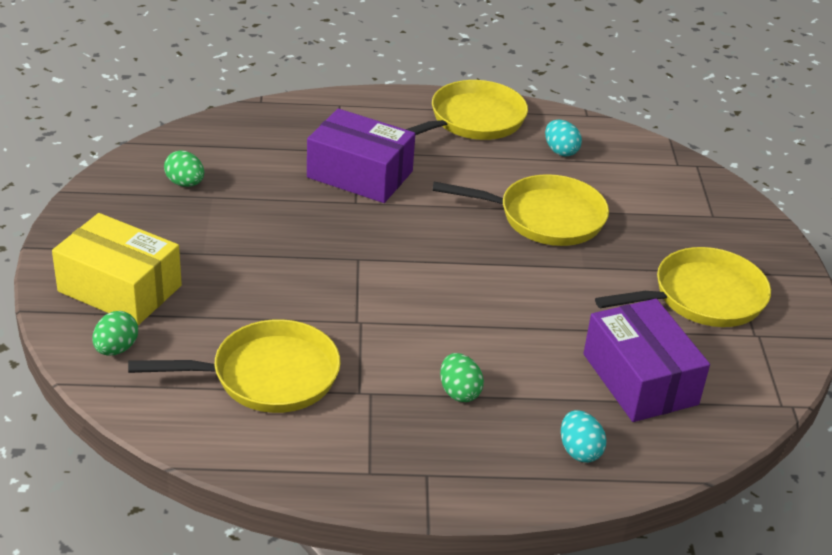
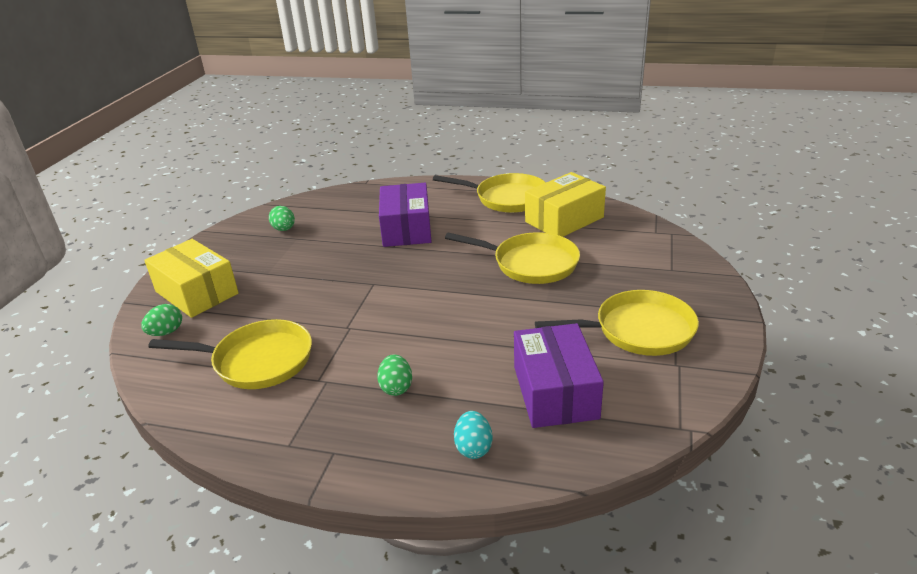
camera: 20 degrees right, 5 degrees down
(359, 174) = (406, 229): purple box -> purple box turned 45 degrees clockwise
(472, 120) = (506, 198): yellow pan -> yellow pan turned 45 degrees clockwise
(560, 151) = (564, 220): turquoise egg -> yellow box

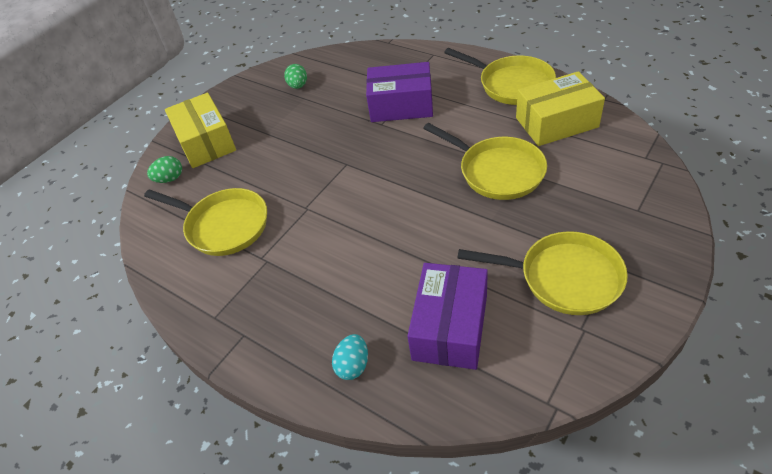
camera: 25 degrees right, 15 degrees up
(396, 387) = (318, 283): green egg -> none
(406, 229) = (401, 105): purple box -> purple box turned 75 degrees clockwise

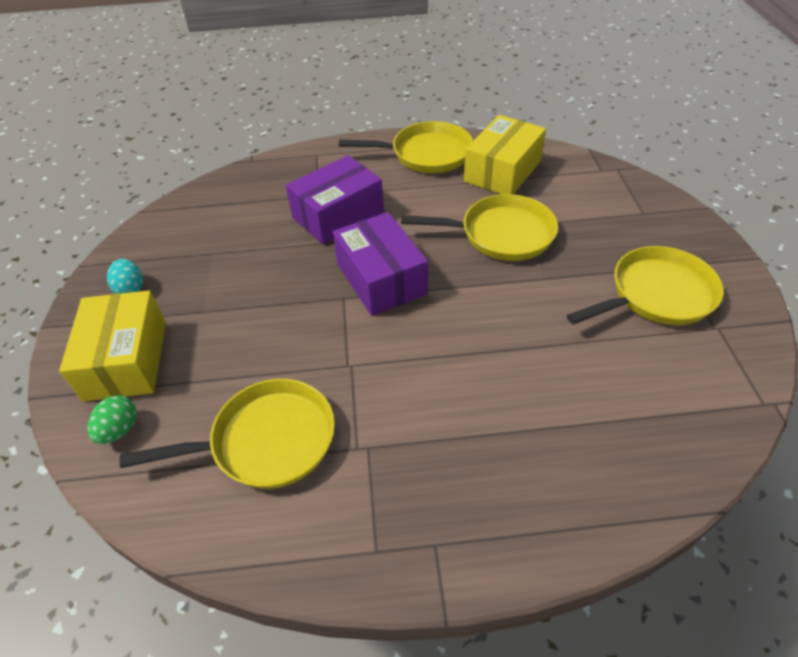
camera: 45 degrees left, 0 degrees up
(206, 142) = (126, 360): yellow box -> yellow box turned 60 degrees clockwise
(298, 86) = (188, 243): green egg -> none
(353, 365) = (584, 490): turquoise egg -> turquoise egg (130, 289)
(450, 327) = (623, 393): purple box -> purple box (381, 279)

